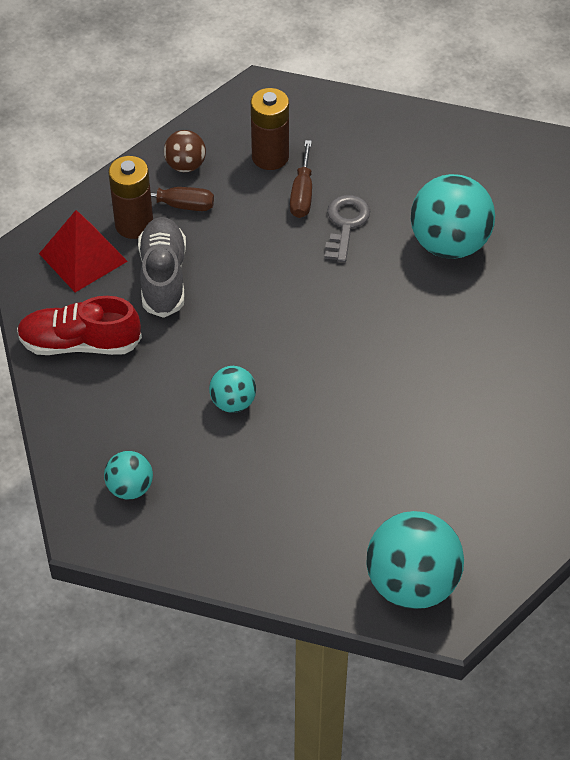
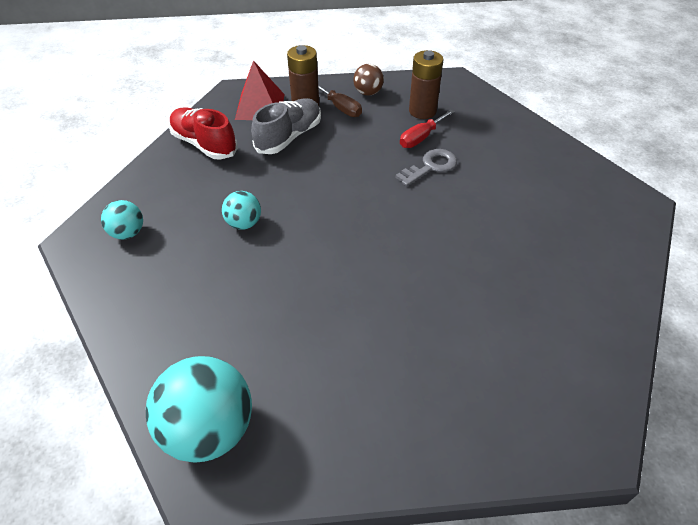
camera: 40 degrees right, 5 degrees down
(302, 194) = (421, 138): brown screwdriver -> red screwdriver
(449, 243) = (492, 214): turquoise ball -> none

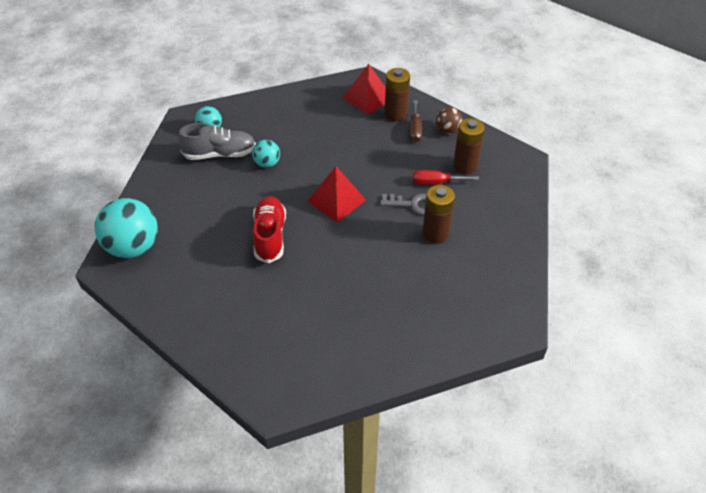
camera: 45 degrees right, 0 degrees up
(204, 144) = (306, 103): red shoe -> red shoe (270, 236)
(289, 137) = (357, 129): grey shoe -> grey shoe (220, 154)
(362, 209) = (336, 200): none -> red pyramid
(482, 178) = (435, 234): none -> brown battery

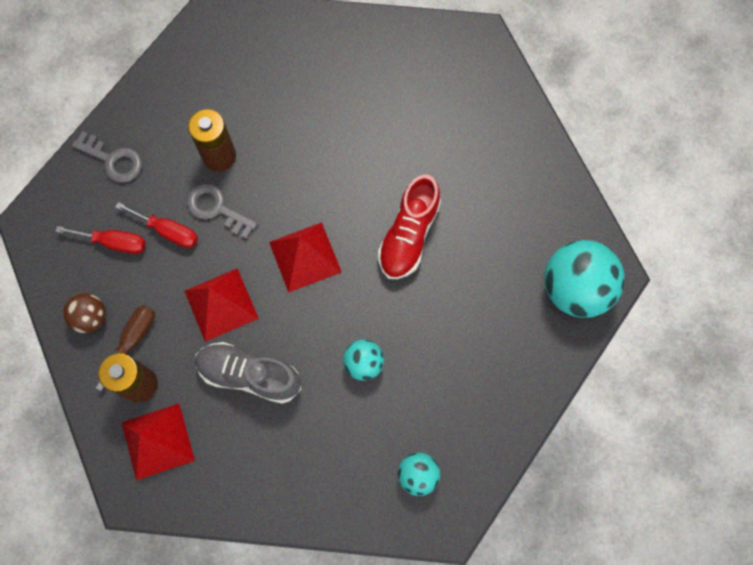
camera: 155 degrees left, 25 degrees up
(220, 154) = (420, 412): grey shoe -> grey shoe (249, 375)
(375, 160) = (221, 304): none -> red pyramid
(465, 166) = (114, 242): brown battery -> red screwdriver
(505, 206) = (113, 160): none -> grey key

